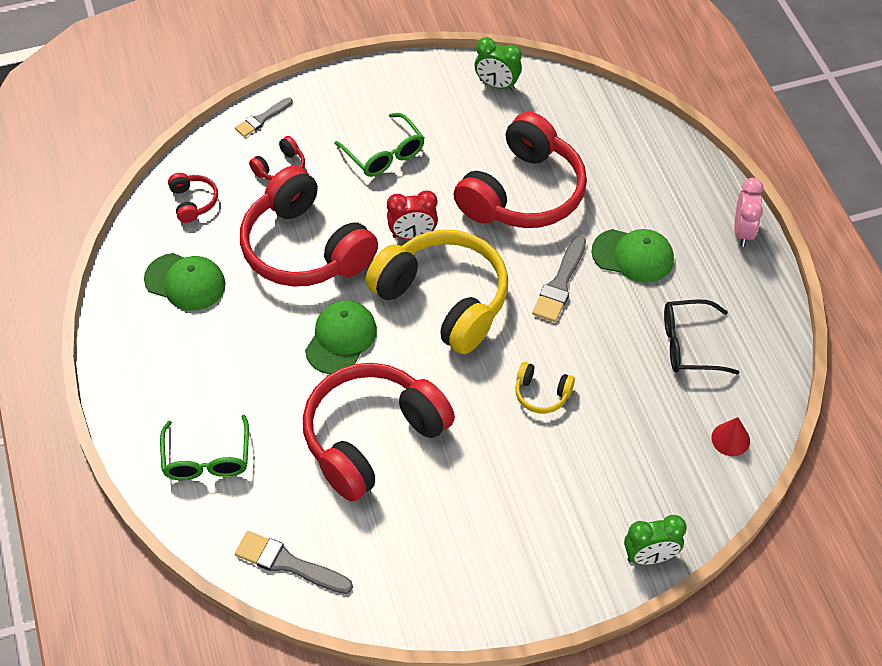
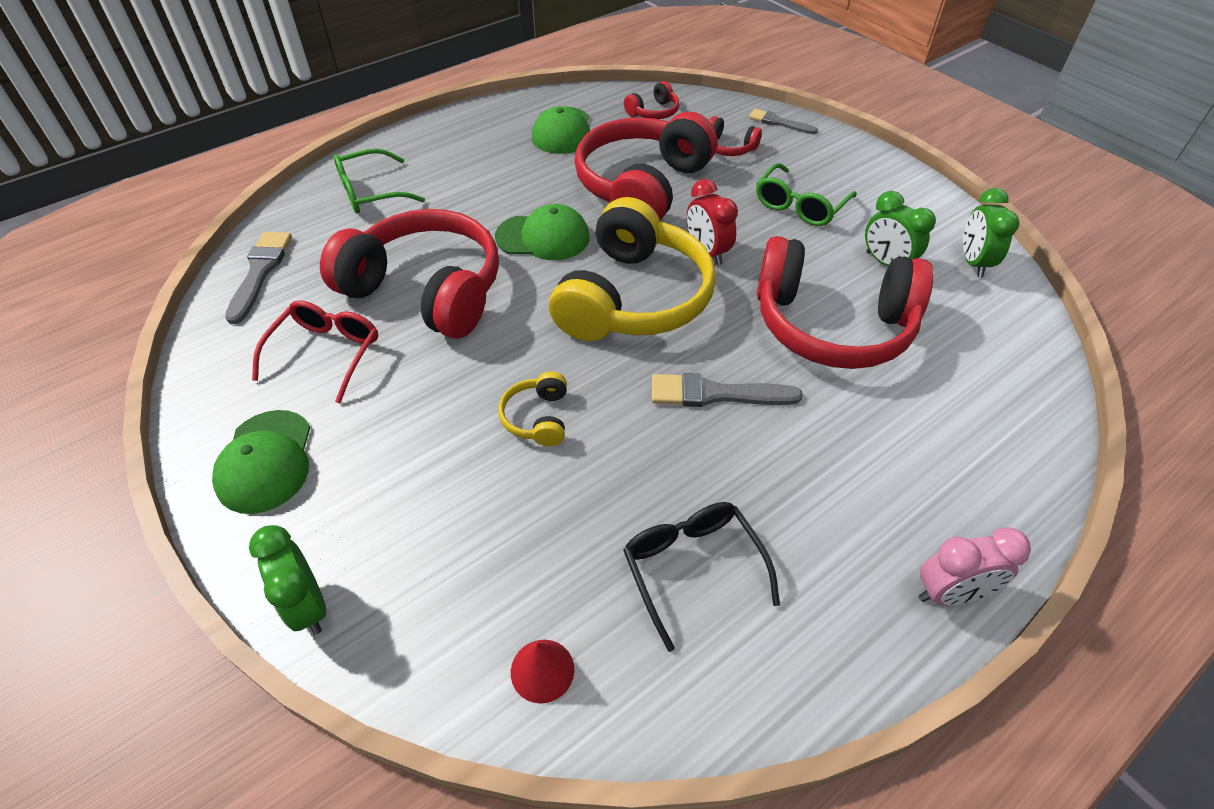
camera: 70 degrees right, 5 degrees down
(418, 521) = (326, 353): none -> red glasses
(475, 133) = (886, 263): none -> green clock
(633, 256) = (809, 460): green cap -> green cap (266, 461)

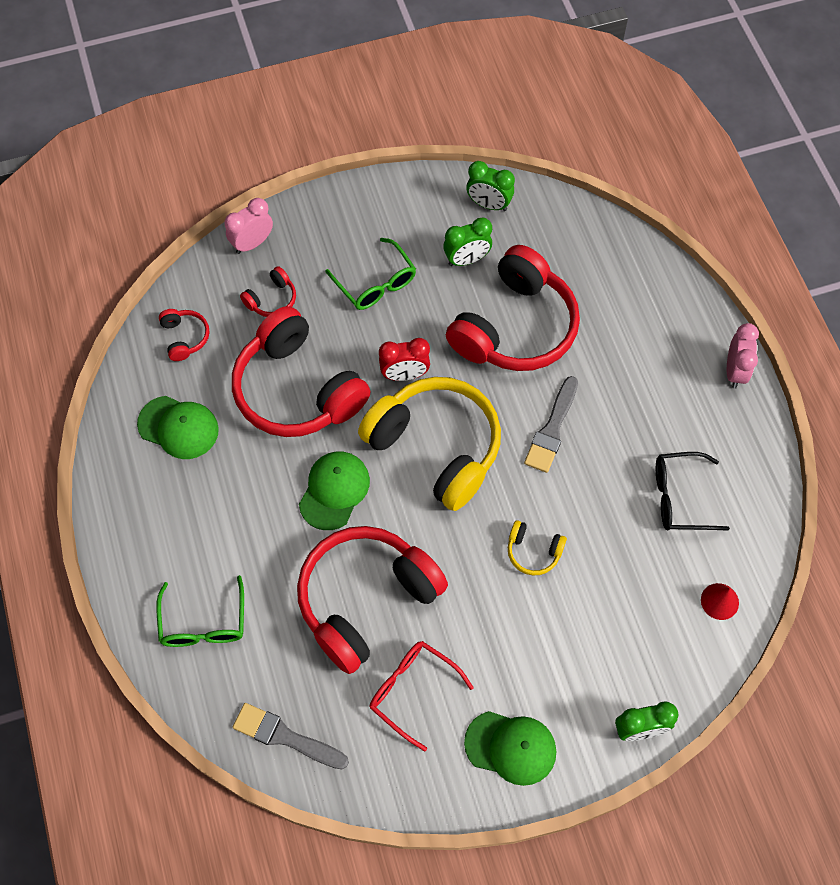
camera: 70 degrees left, 15 degrees up
(779, 122) = (252, 243): grey brush -> pink clock

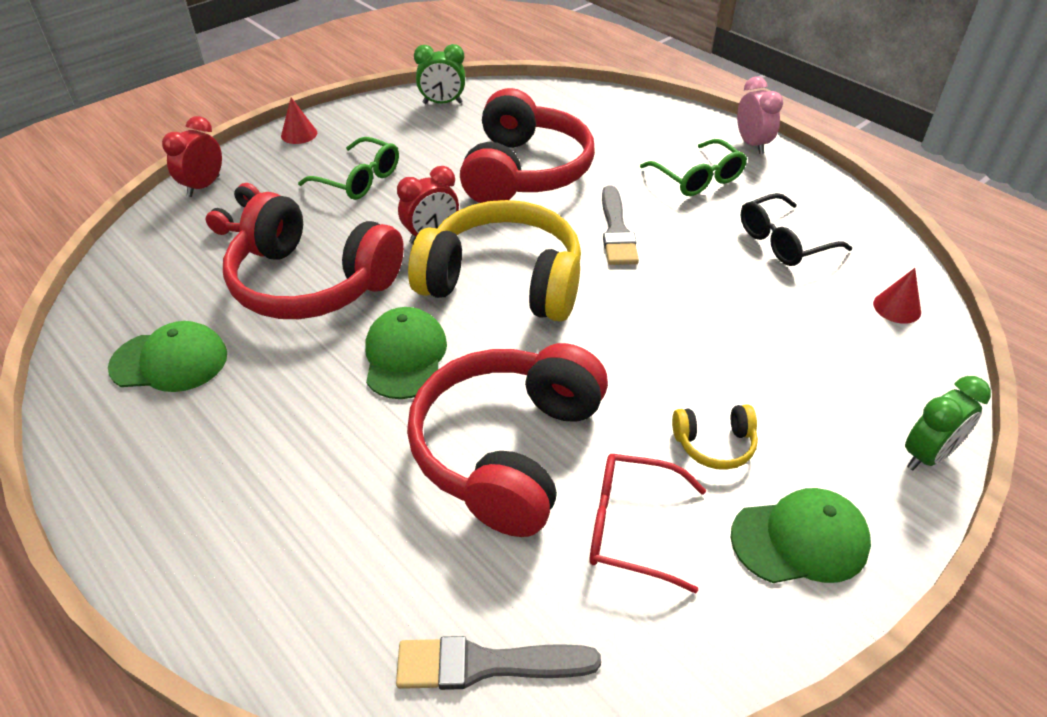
camera: 25 degrees left, 20 degrees down
(185, 337) = (148, 279): red headphones -> none
(203, 623) = (290, 564): green glasses -> green glasses (698, 178)
(252, 243) = (204, 186): pink clock -> red clock
(349, 202) = (299, 134): none -> red cone
(466, 259) = (444, 141): green clock -> none
(533, 551) = (674, 333): yellow headphones -> yellow headphones (714, 444)

